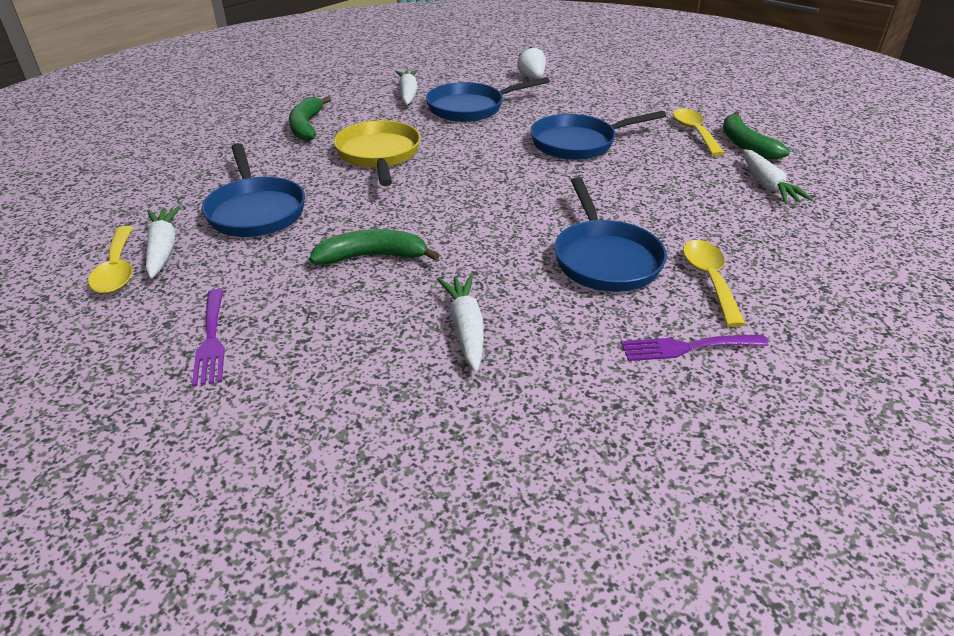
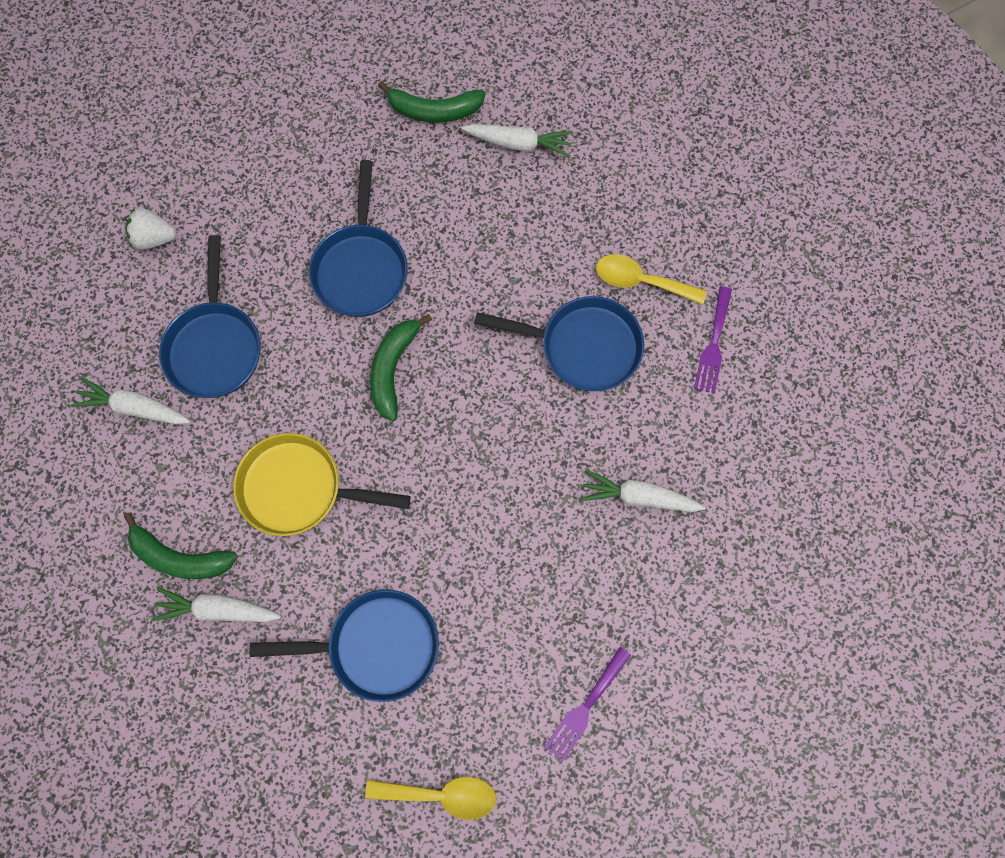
camera: 70 degrees left, 35 degrees up
(163, 249) = (419, 747): white carrot -> white carrot (217, 609)
(211, 340) = (585, 707): purple fork -> purple fork turned 120 degrees clockwise
(372, 256) = (507, 546): green banana -> green banana (393, 369)
(694, 132) = (386, 141): yellow spoon -> none

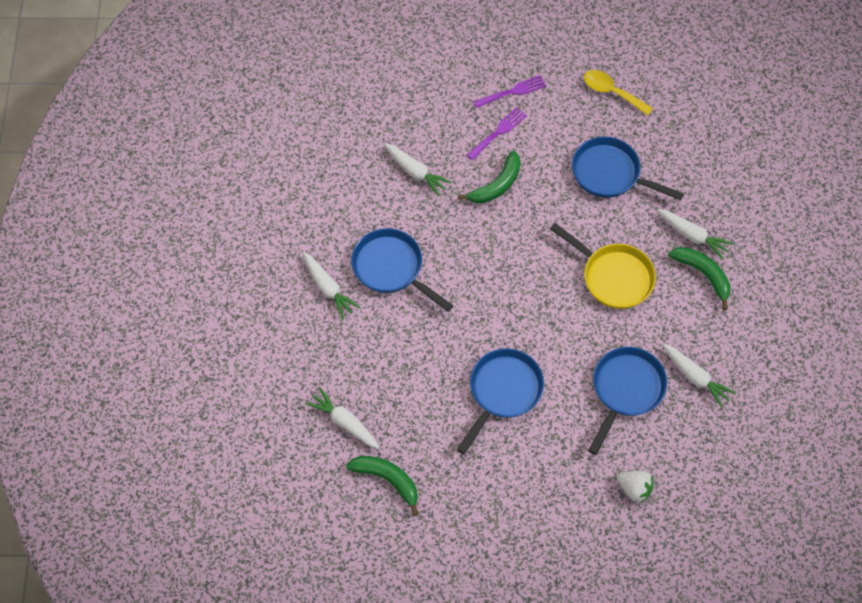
camera: 150 degrees left, 10 degrees down
(393, 369) = (518, 316): green banana -> green banana (496, 185)
(640, 281) = (328, 288): yellow spoon -> white carrot
(713, 344) = (312, 229): purple fork -> purple fork (498, 132)

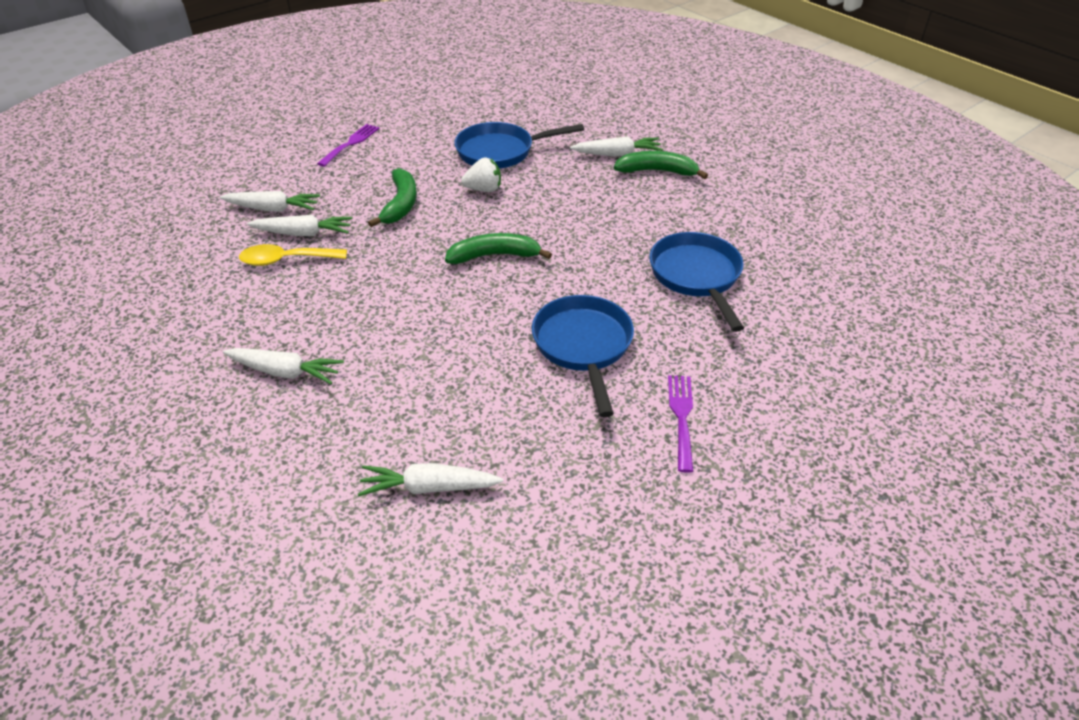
camera: 40 degrees left, 20 degrees down
(387, 480) = (545, 511): green banana -> green banana (494, 256)
(391, 268) = (349, 316): blue pan -> none
(498, 132) = (364, 172): purple fork -> purple fork (681, 417)
(611, 92) = (443, 109): yellow spoon -> yellow spoon (286, 260)
(613, 276) = (584, 209): yellow pan -> none
(634, 489) = (804, 343): white strawberry -> white strawberry (483, 189)
(695, 377) = (741, 235): white carrot -> white carrot (273, 209)

